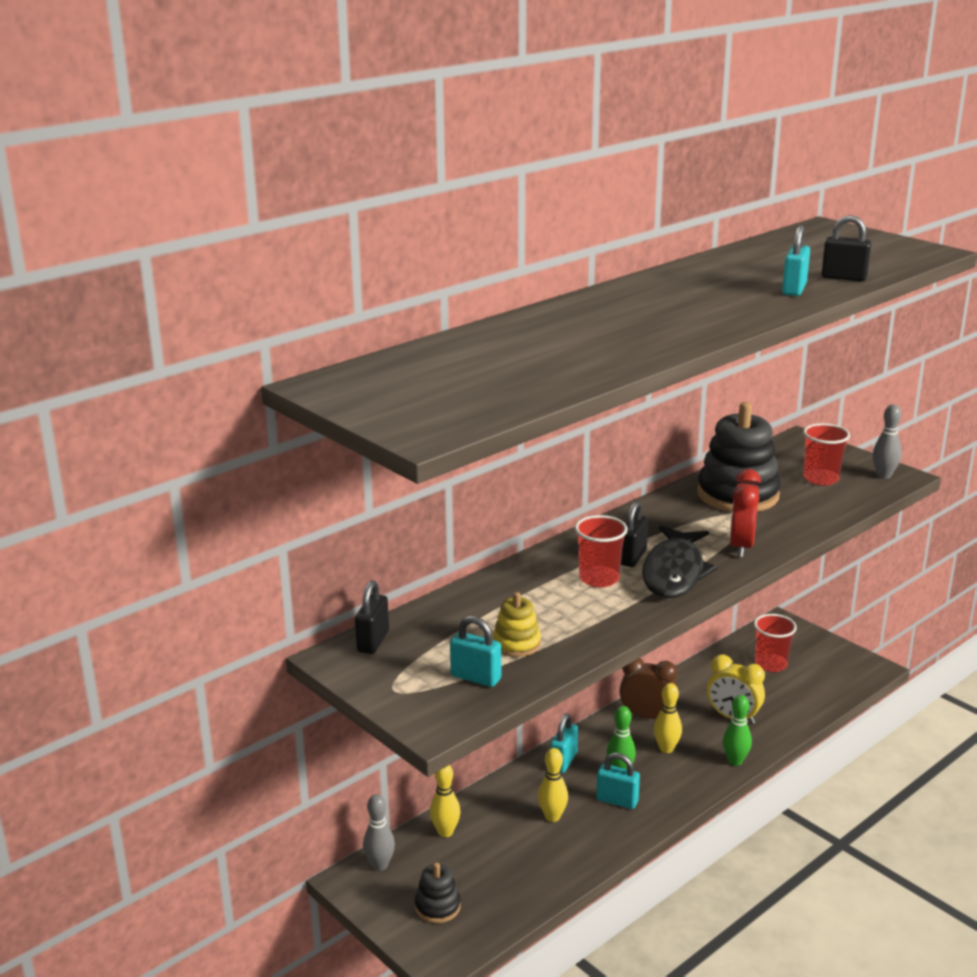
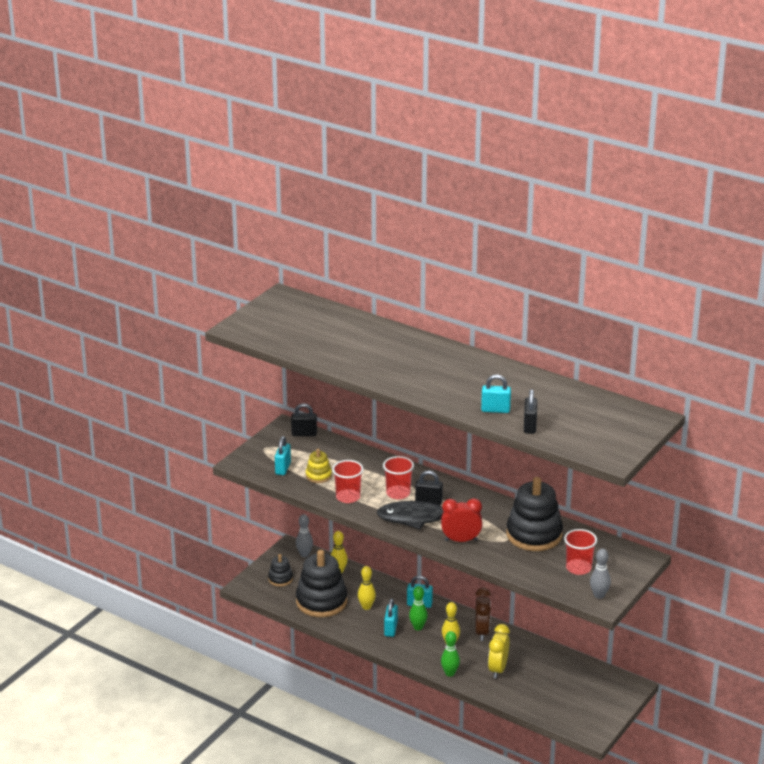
camera: 75 degrees right, 5 degrees up
(521, 865) = (321, 601): none -> black stacking toy
(771, 664) = (572, 683): red cup -> red cup (348, 497)

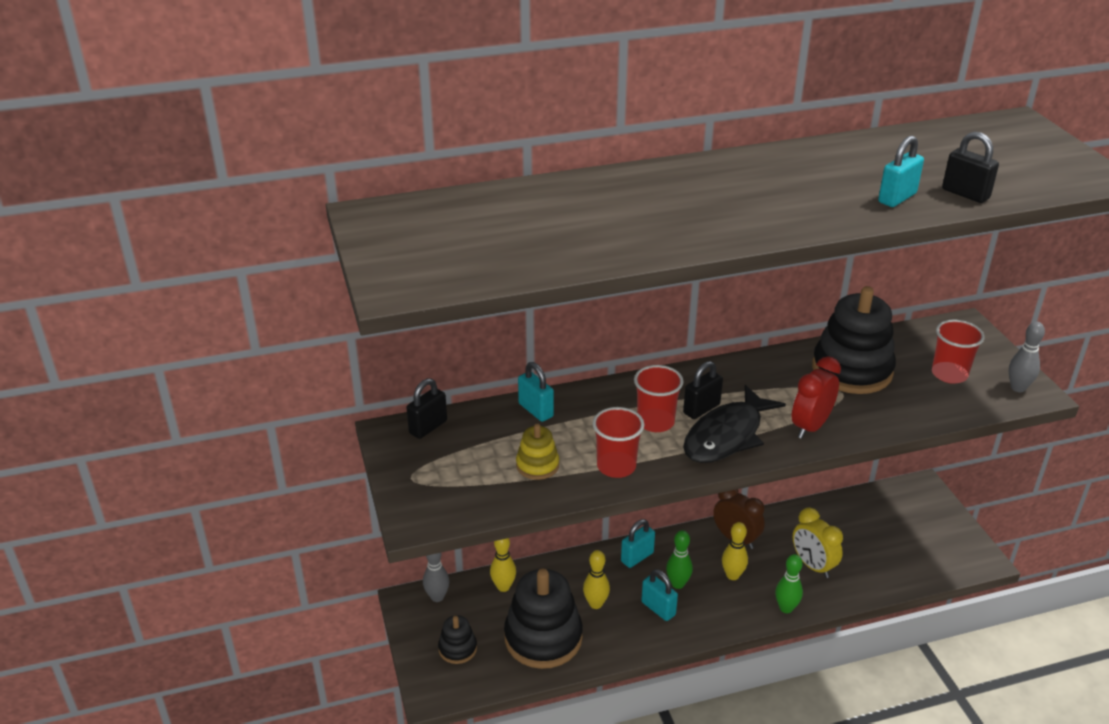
camera: 50 degrees left, 5 degrees up
(283, 468) = (481, 487): turquoise padlock -> turquoise padlock (536, 410)

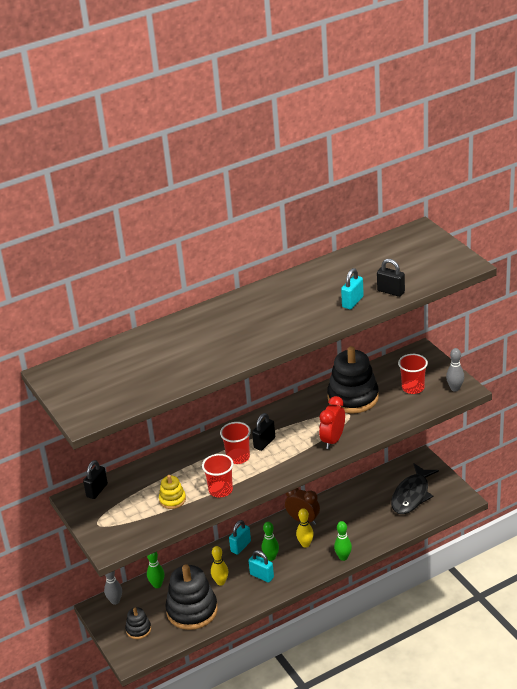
camera: 10 degrees left, 0 degrees up
(503, 587) = (157, 585): yellow bowling pin -> green bowling pin
(536, 410) = (161, 465): turquoise padlock -> none
(727, 436) = (283, 457): black fish -> black fish (412, 495)
(813, 565) = (356, 526): yellow clock -> none

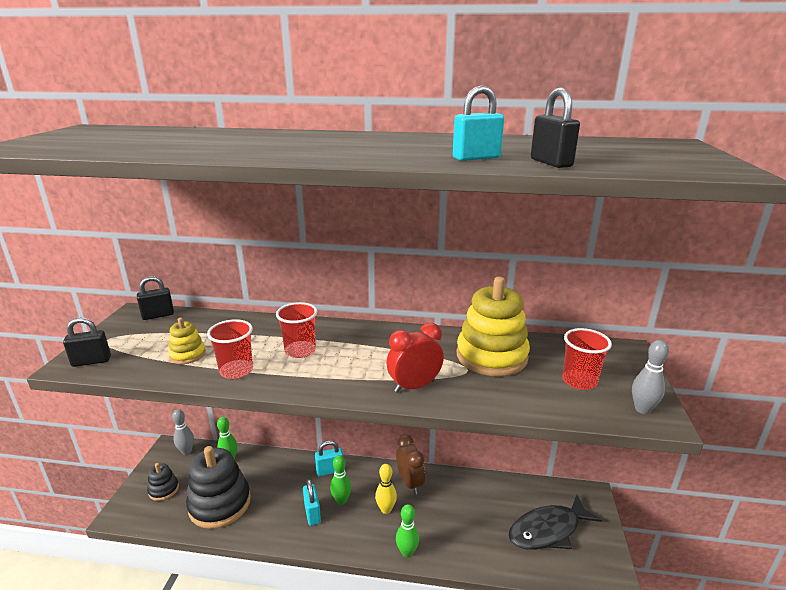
camera: 35 degrees right, 10 degrees down
(220, 582) = (274, 493): yellow bowling pin -> none
(264, 443) = (343, 351): black padlock -> black padlock (91, 361)
(353, 397) = (491, 356): black stacking toy -> yellow stacking toy

